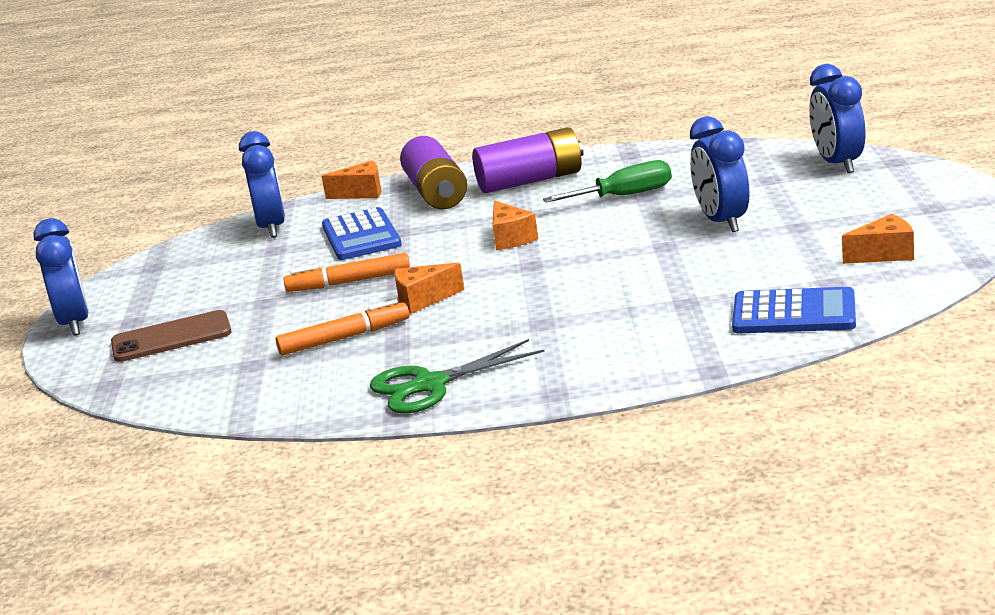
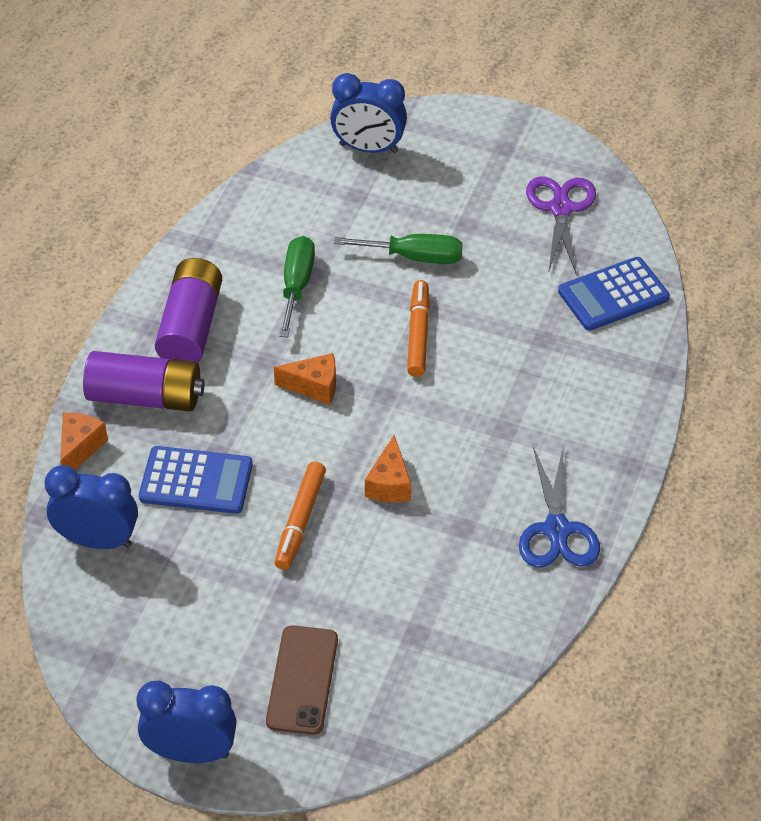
camera: 70 degrees left, 25 degrees up
(344, 338) = (419, 557): orange marker -> orange marker (418, 334)
(430, 385) = (557, 530): green scissors -> blue scissors
(722, 222) = (414, 257): blue clock -> green screwdriver
(794, 313) = (613, 295): blue calculator -> blue calculator turned 150 degrees counterclockwise
(884, 254) = (560, 209): orange cheese -> purple scissors

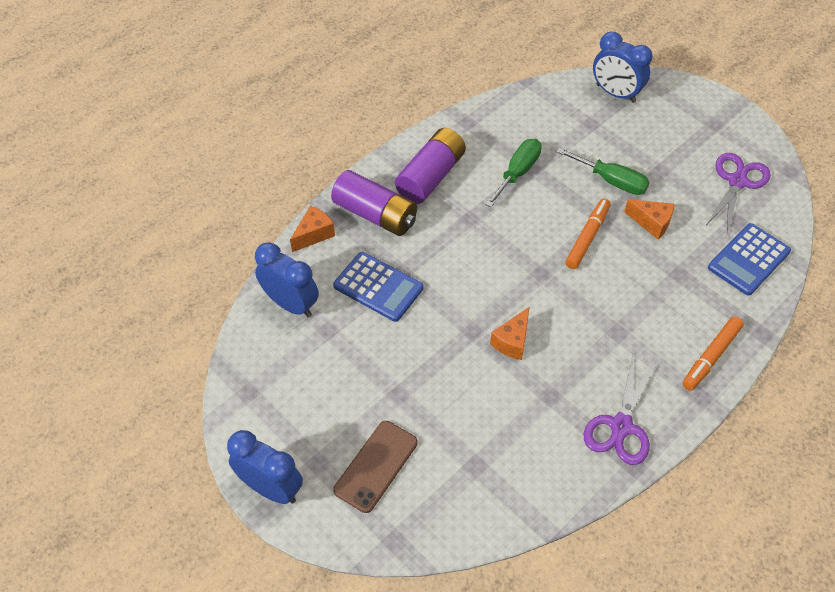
camera: 25 degrees right, 5 degrees up
(300, 521) = (435, 344): orange marker -> orange marker (711, 357)
(314, 386) = (494, 249): orange cheese -> orange cheese (651, 223)
(557, 530) = (621, 426): blue scissors -> purple scissors
(613, 295) = (748, 259): blue calculator -> blue calculator turned 45 degrees counterclockwise

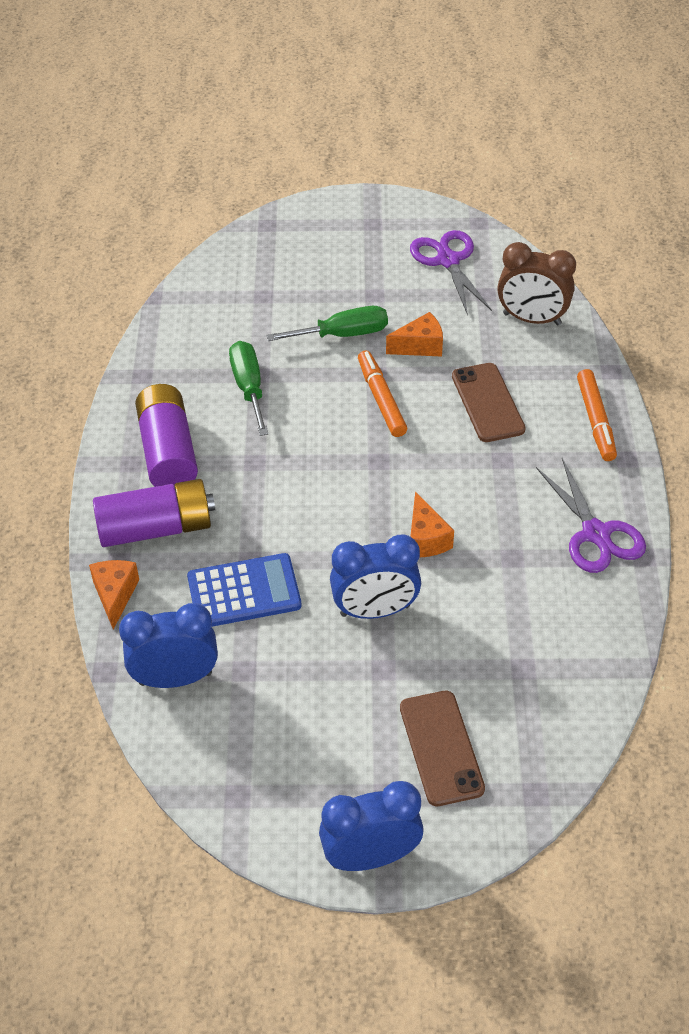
camera: 45 degrees left, 5 degrees down
(615, 93) = (253, 254): blue clock -> blue clock (375, 610)
(652, 290) = (487, 403): none -> brown phone
(748, 259) = (531, 319): blue calculator -> brown clock

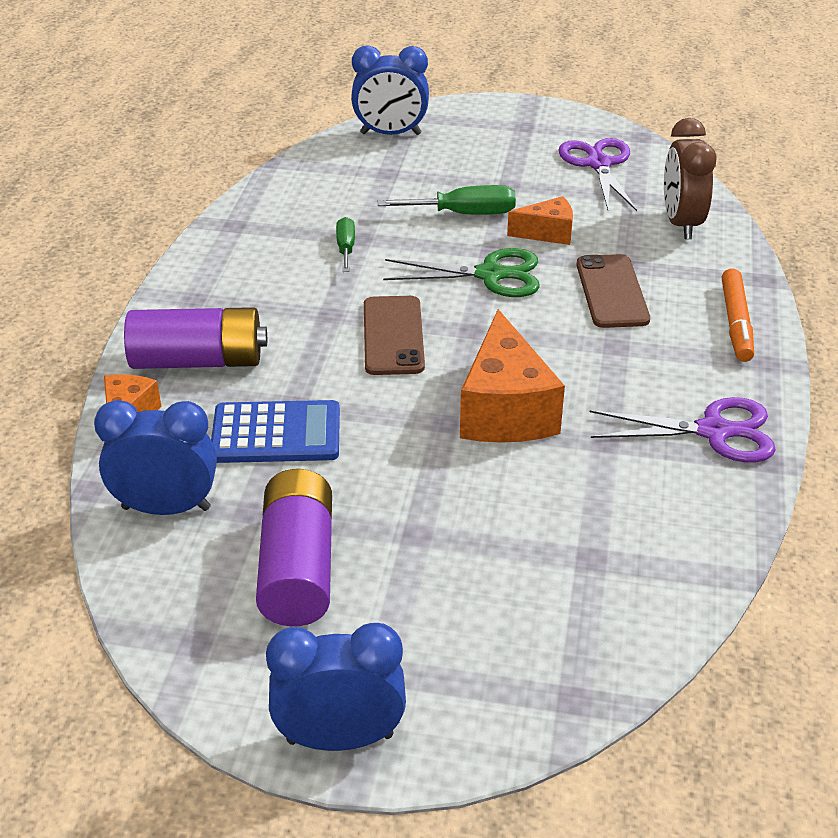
camera: 10 degrees right, 10 degrees down
(168, 452) = (237, 294): purple battery -> purple battery (297, 568)
(249, 388) = (346, 248): green screwdriver -> green screwdriver, size x0.63
(375, 610) = (424, 473): blue clock -> blue clock (390, 134)
(381, 399) = (490, 274): orange marker -> green scissors
(426, 539) = (505, 410): orange cheese -> orange cheese, size x1.82
(441, 748) = (465, 629): brown phone -> brown phone (393, 336)
(531, 319) = (681, 223): brown clock -> brown clock turned 60 degrees clockwise
(596, 533) = (713, 431): purple scissors -> purple scissors turned 75 degrees counterclockwise

